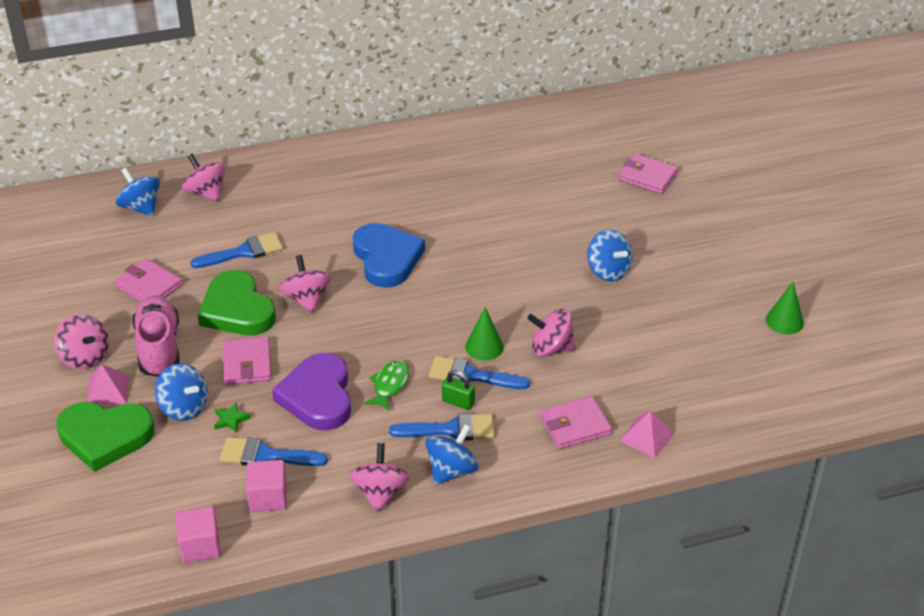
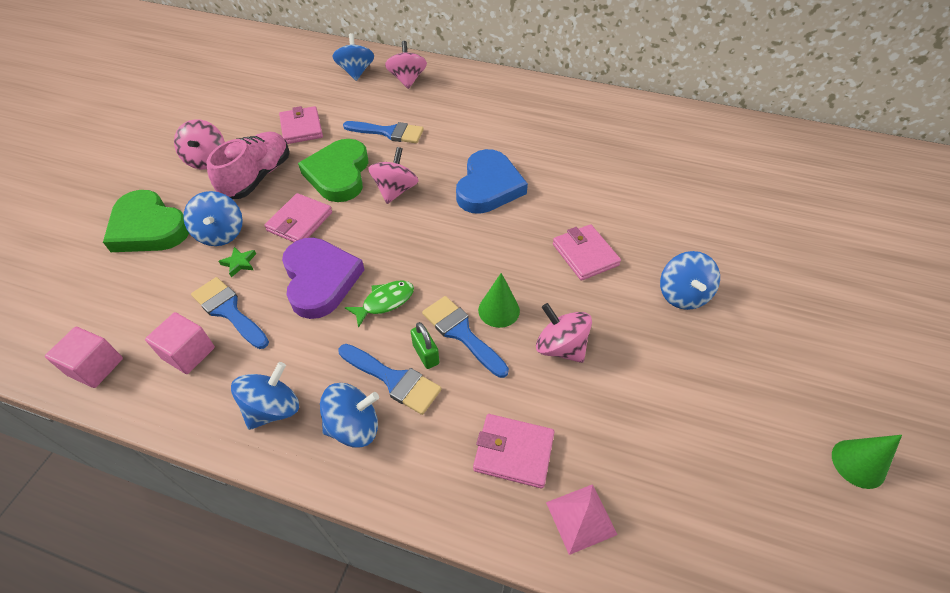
camera: 35 degrees right, 10 degrees up
(107, 390) = (191, 192): pink pyramid -> none
(318, 396) = (320, 279): purple heart -> purple heart turned 135 degrees clockwise
(380, 492) = (273, 408): pink spinning top -> blue spinning top
(647, 176) = (793, 219): pink wallet -> pink wallet (585, 254)

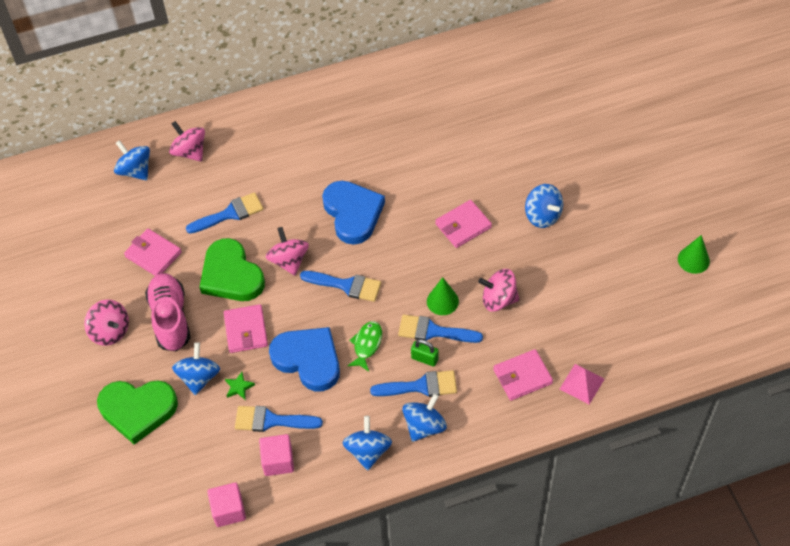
camera: 35 degrees left, 5 degrees up
(221, 234) = (199, 377): blue spinning top -> blue spinning top turned 120 degrees counterclockwise
(320, 279) = (308, 360): purple heart -> blue heart
(422, 239) = (346, 285): none -> blue brush
(585, 254) = (463, 226): pink wallet -> pink wallet turned 60 degrees counterclockwise

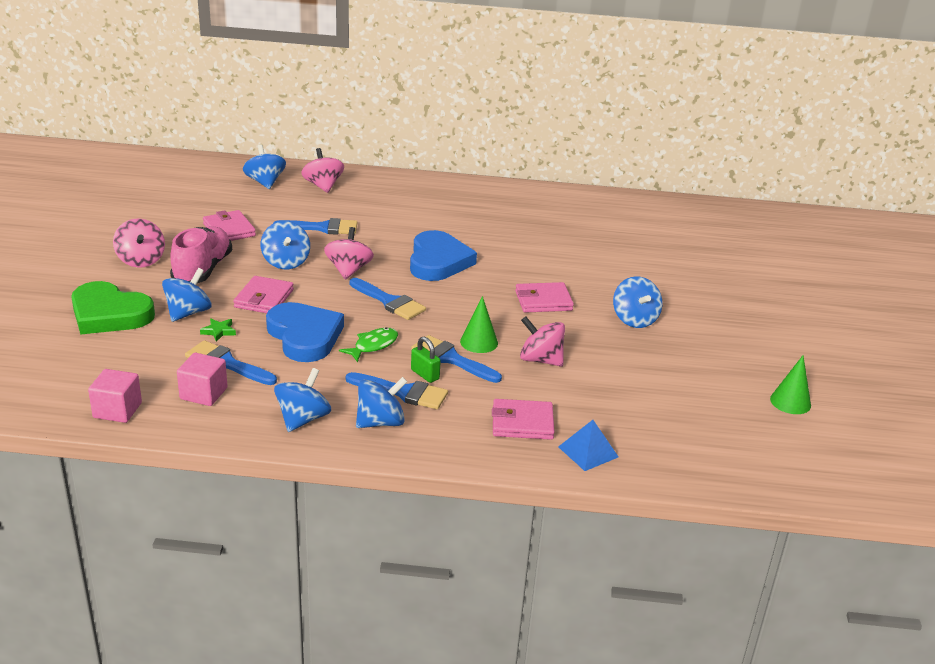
camera: 20 degrees right, 25 degrees down
(231, 275) = (286, 262): green heart -> blue spinning top
(582, 384) = (588, 452): pink pyramid -> blue pyramid

